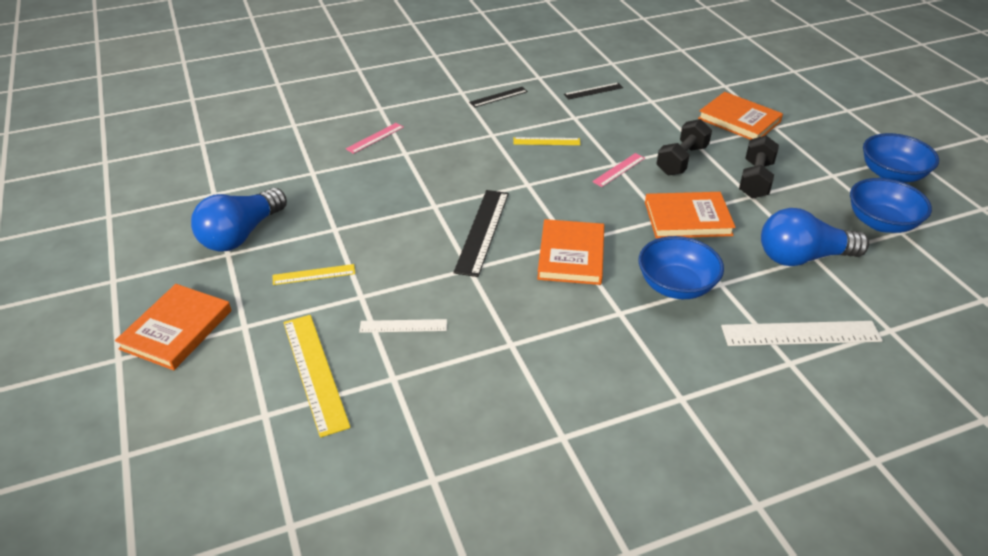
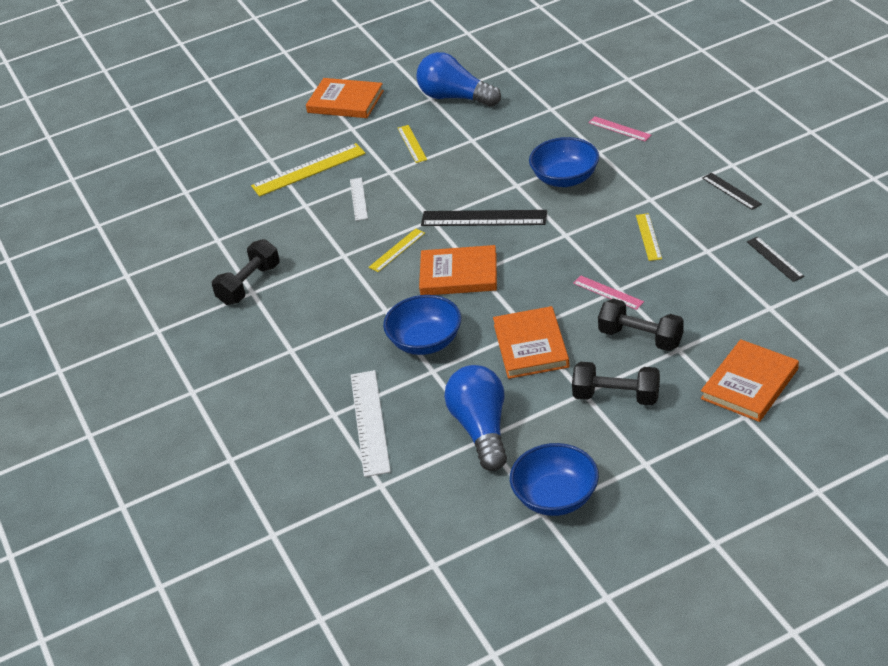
camera: 90 degrees right, 0 degrees up
(516, 298) = (397, 250): none -> yellow ruler
(546, 440) = (249, 284): none -> black dumbbell
(892, 174) = (661, 519): blue bowl -> blue bowl (565, 178)

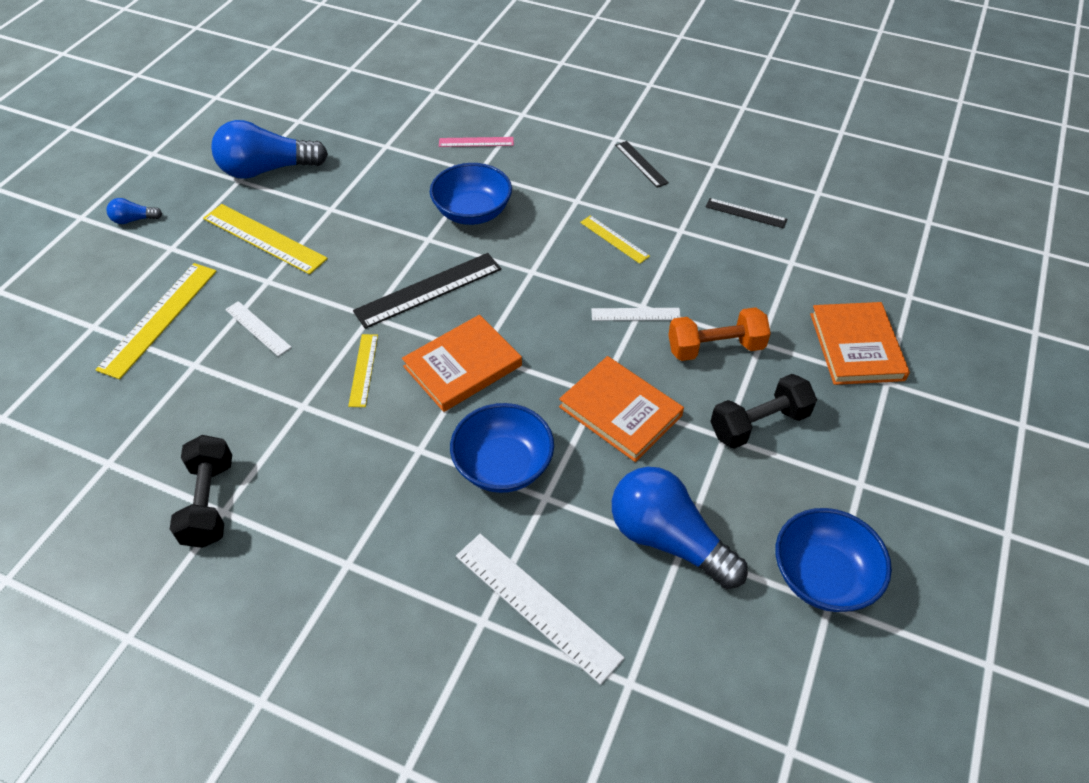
camera: 45 degrees left, 10 degrees up
(345, 101) = (134, 220): orange book -> blue light bulb
(412, 144) = (264, 238): yellow ruler -> yellow ruler, size x1.76
(608, 292) = (635, 314): pink ruler -> white ruler
(641, 338) = (715, 348): black dumbbell -> orange dumbbell
(731, 191) = (641, 164): black ruler -> black ruler turned 45 degrees clockwise

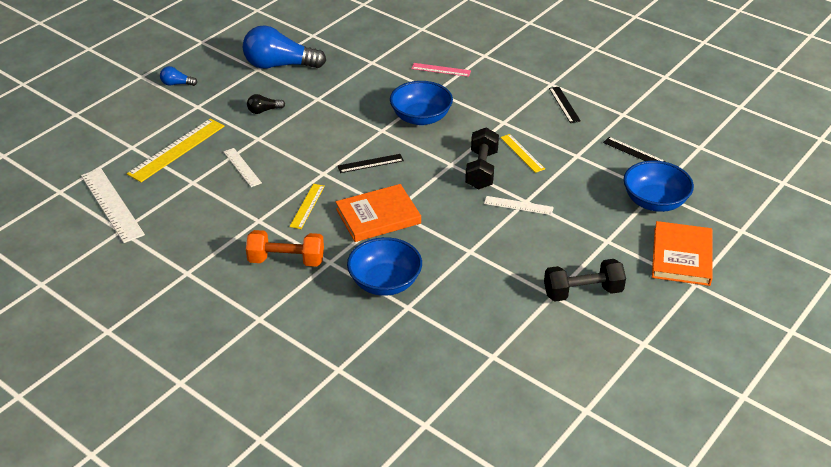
camera: 15 degrees right, 10 degrees down
(209, 503) = (179, 266): black dumbbell -> black dumbbell (481, 170)
(264, 238) = (264, 110): yellow ruler -> black light bulb
(428, 290) = (370, 163): black ruler -> black ruler, size x0.57
(537, 605) = (378, 368): white ruler -> white ruler (112, 204)
(620, 411) = (482, 265): orange book -> none
(668, 539) = (485, 349): blue light bulb -> none
(715, 348) = (570, 238): orange dumbbell -> orange dumbbell (286, 260)
(822, 576) = (589, 393): blue bowl -> blue bowl (654, 201)

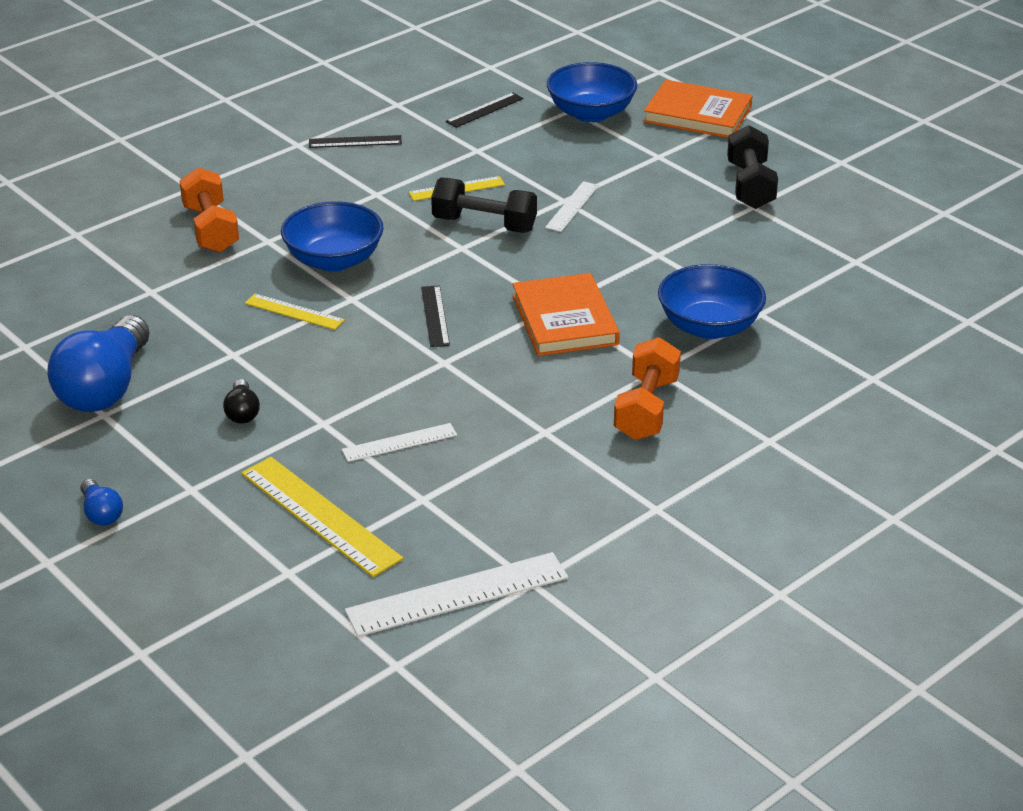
camera: 80 degrees left, 5 degrees down
(177, 84) = (101, 513): blue light bulb -> blue light bulb turned 45 degrees counterclockwise
(307, 206) = (522, 382): yellow ruler -> yellow ruler (294, 312)
(441, 70) = (211, 229): pink ruler -> orange dumbbell

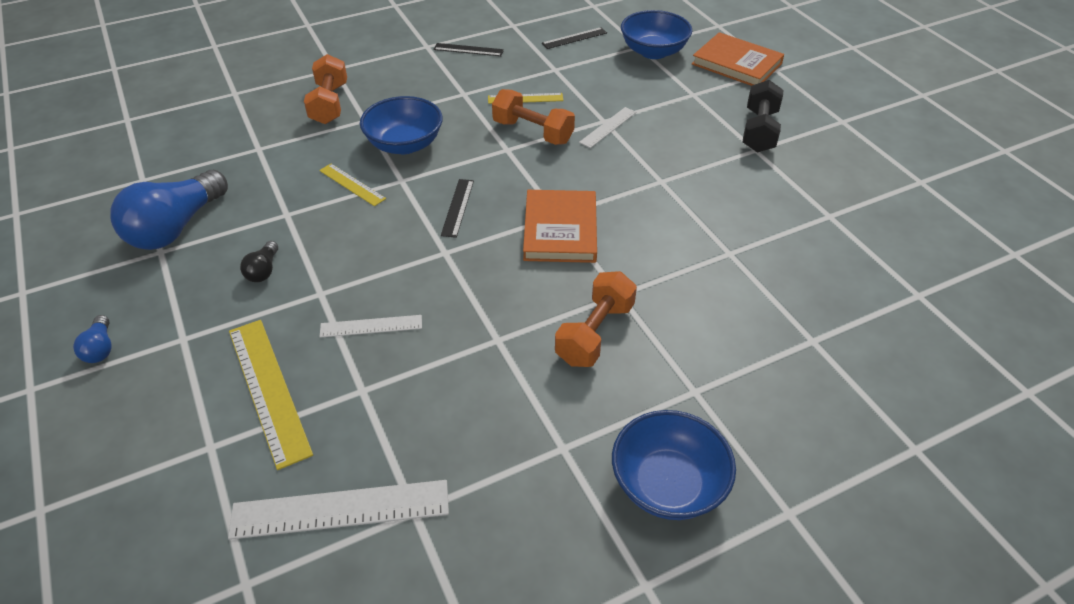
camera: 15 degrees right, 10 degrees up
(484, 224) = (533, 132): black dumbbell -> orange dumbbell
(709, 326) = (680, 258): blue bowl -> blue bowl (668, 484)

